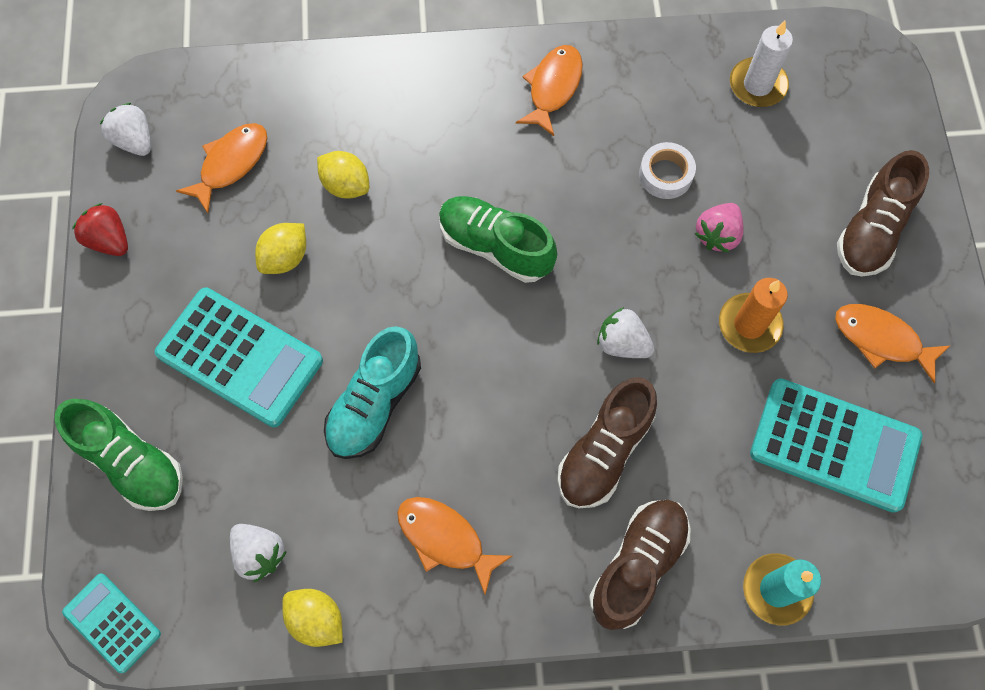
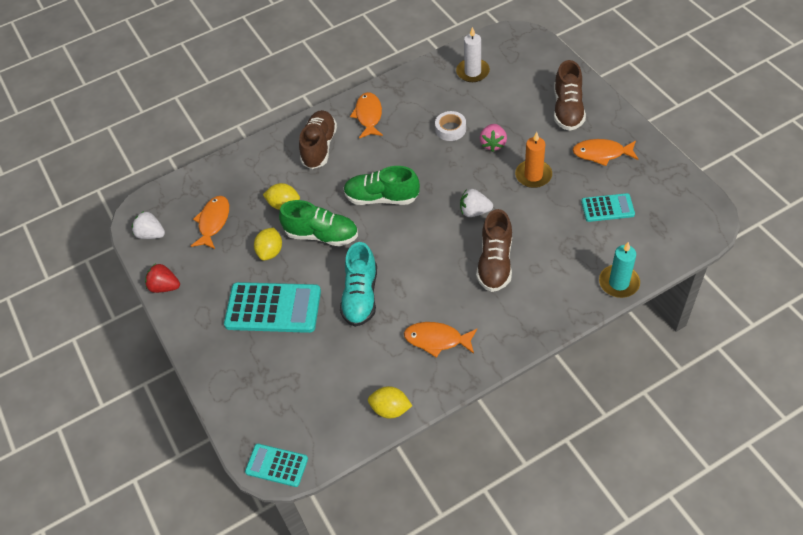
camera: 20 degrees left, 15 degrees down
(131, 462) = (241, 385): green shoe -> green shoe (322, 235)
(259, 553) = (340, 393): white strawberry -> none
(637, 565) = (543, 305): brown shoe -> brown shoe (319, 147)
(834, 445) = (607, 208): turquoise calculator -> turquoise calculator, size x0.56

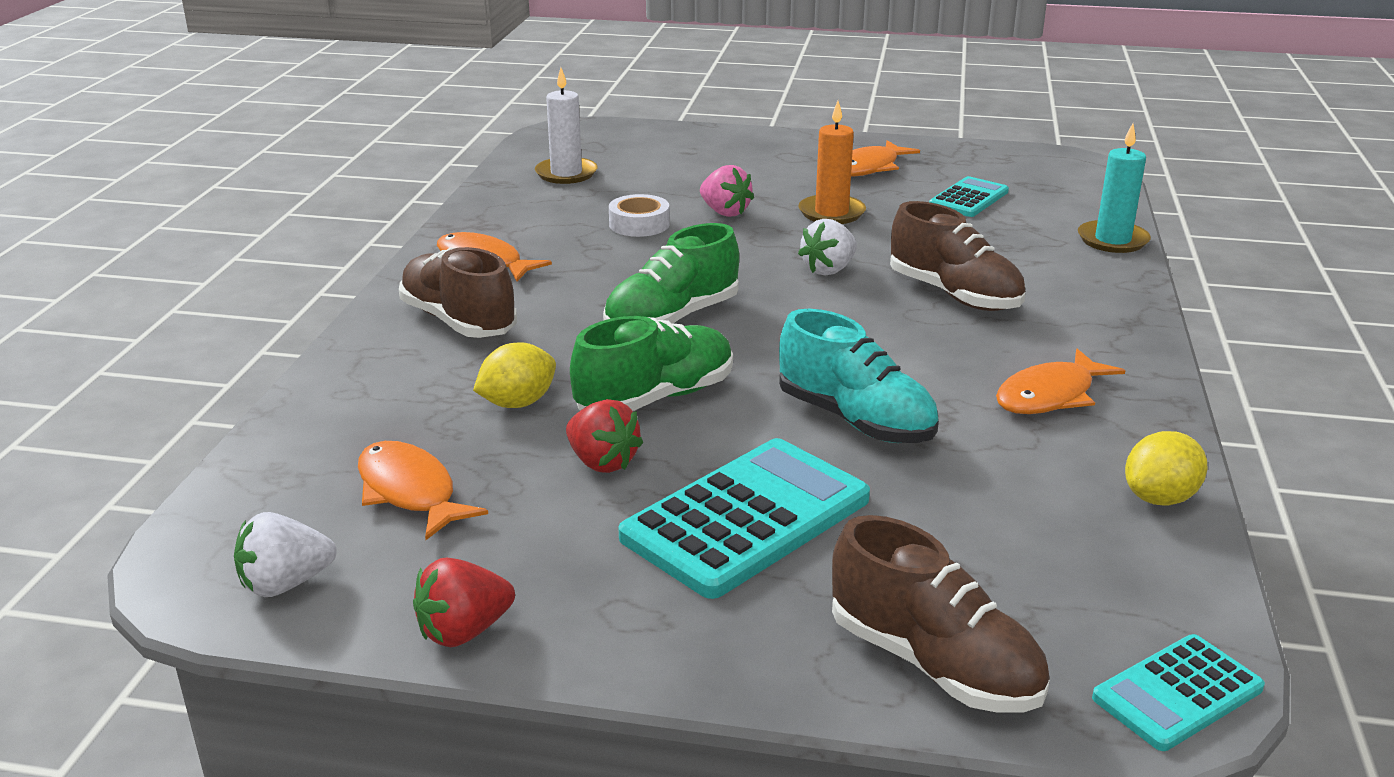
camera: 55 degrees left, 25 degrees down
(270, 251) = (602, 462): yellow lemon -> red strawberry
(567, 109) = (755, 155): brown shoe -> brown shoe (933, 663)

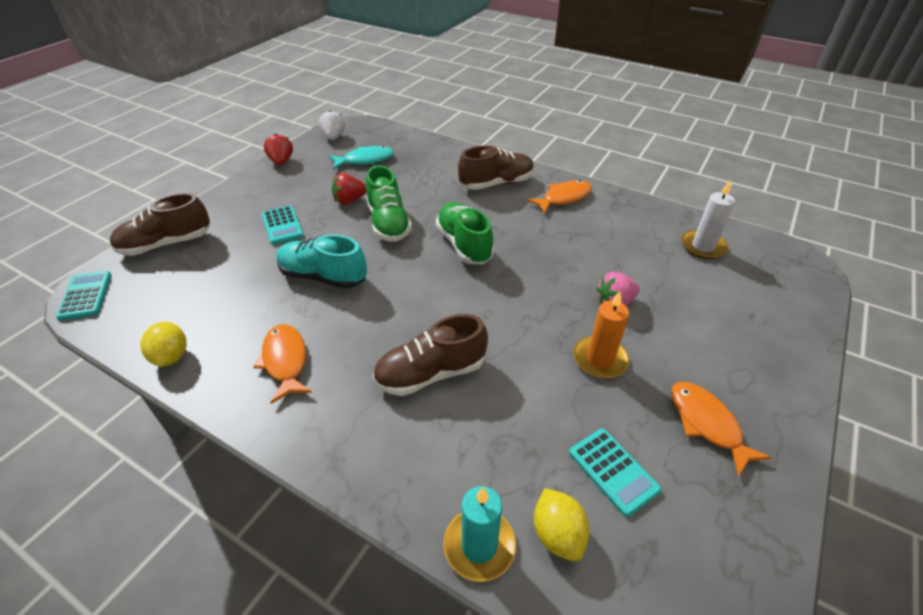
camera: 110 degrees right, 15 degrees up
(410, 492) = (365, 160): orange fish -> turquoise fish
(517, 403) = (410, 188): yellow lemon -> yellow lemon (557, 534)
(639, 224) = (602, 260): white tape -> none
(746, 518) = (282, 225): turquoise calculator -> turquoise calculator, size x0.56
(829, 270) = (498, 324): white strawberry -> none
(855, 420) = (323, 276): turquoise shoe -> turquoise shoe turned 45 degrees clockwise

